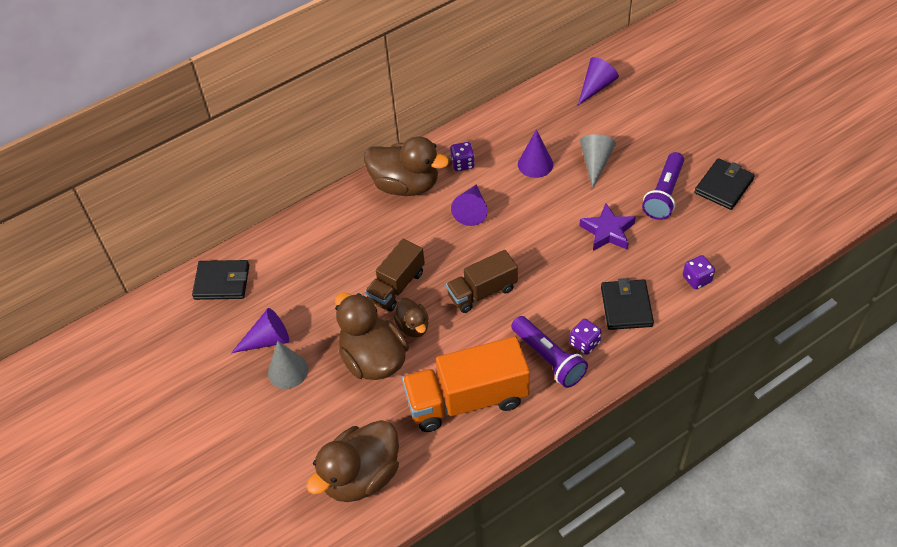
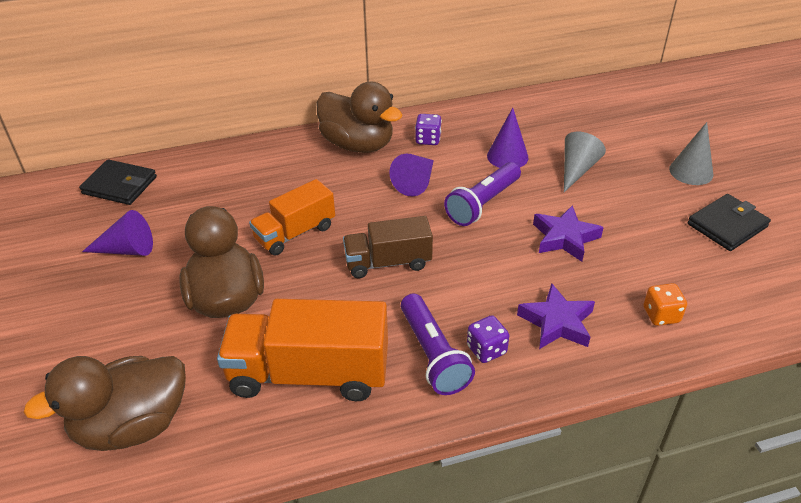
camera: 15 degrees right, 10 degrees down
(288, 371) = (127, 285): grey cone -> grey cone (691, 171)
(396, 286) = (295, 233): brown truck -> orange truck
(413, 327) = (290, 277): brown duck -> none
(596, 87) = (605, 104): purple cone -> none
(626, 306) = (557, 322): black wallet -> purple star
(664, 194) = (648, 216): purple flashlight -> purple flashlight (483, 204)
(697, 279) = (661, 315): purple dice -> orange dice

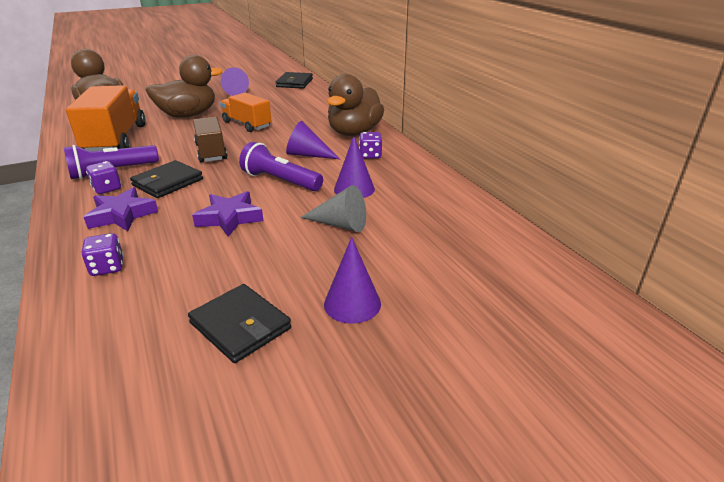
camera: 80 degrees right, 10 degrees down
(475, 294) = (167, 182): none -> black wallet
(661, 315) = (107, 267): orange dice -> purple dice
(691, 171) = (352, 304): grey cone -> purple cone

